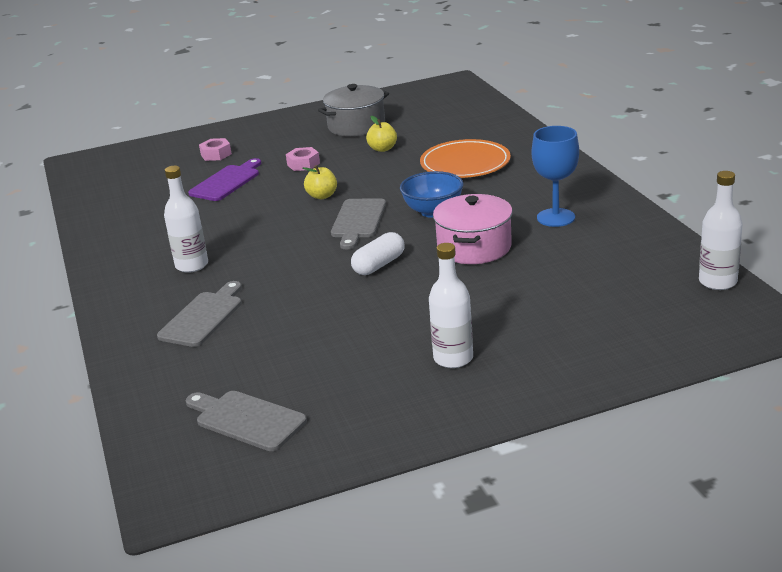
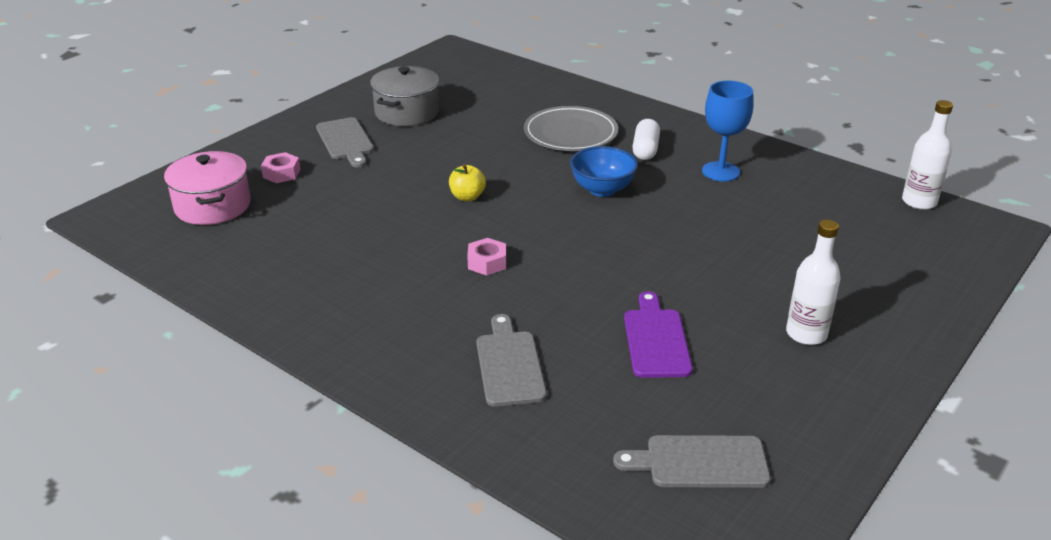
camera: 35 degrees left, 5 degrees up
(192, 265) = (419, 309): white bottle -> none
(227, 182) = (337, 203): purple cutting board -> purple cutting board (656, 339)
(303, 164) = (401, 165): pink nut -> pink nut (487, 262)
(358, 221) = (540, 216): grey cutting board -> grey cutting board (345, 141)
(379, 265) = (620, 258): white capsule -> white capsule (645, 150)
(382, 149) = (467, 133): yellow apple -> none
(465, 163) = (570, 133): orange plate -> grey plate
(474, 247) = (686, 217): pink pot -> pink pot (213, 206)

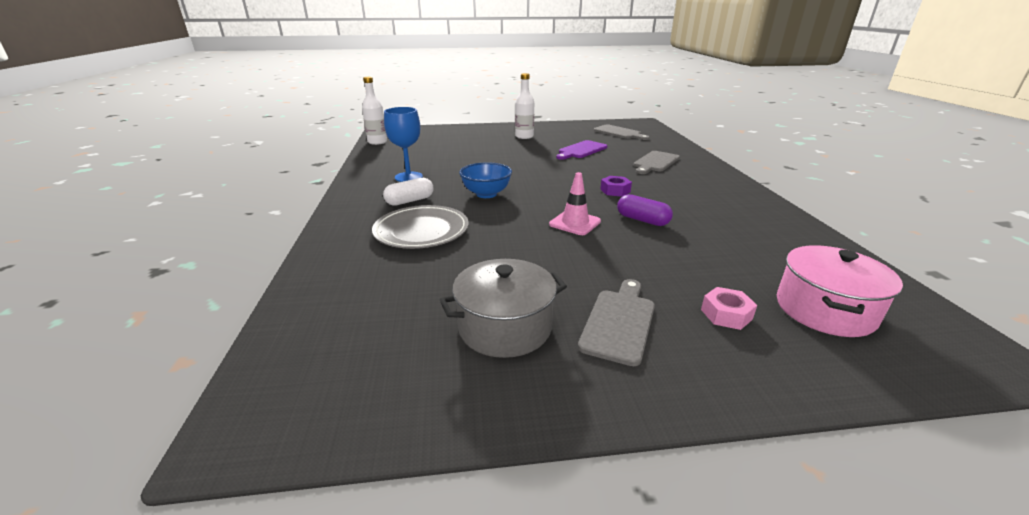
camera: 135 degrees left, 5 degrees down
(411, 230) = (642, 220): none -> purple capsule
(467, 197) = (575, 223): yellow apple -> pink traffic cone
(487, 262) = (615, 191): pink nut -> purple nut

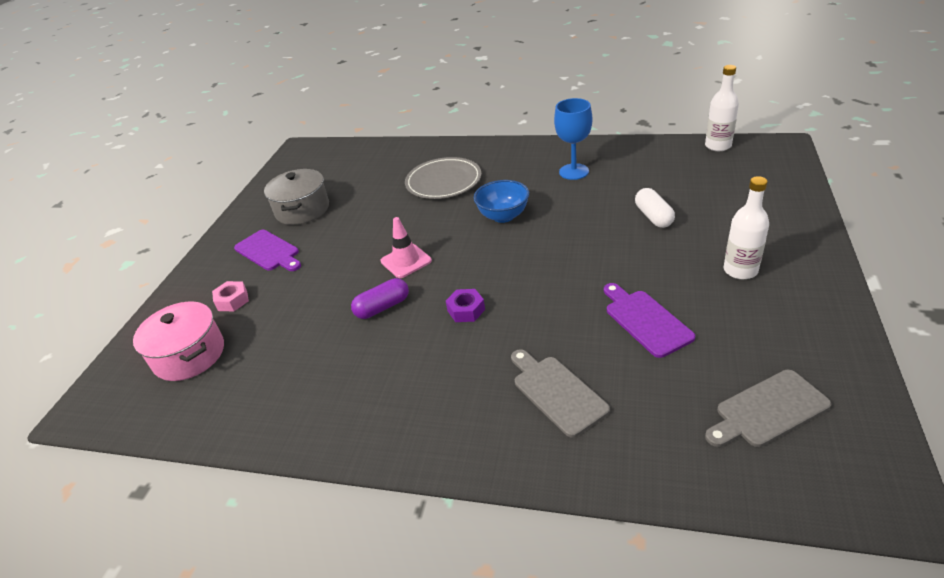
camera: 115 degrees right, 10 degrees up
(410, 201) = (508, 174): white capsule -> white capsule (653, 217)
(619, 322) = (268, 252): grey cutting board -> purple cutting board

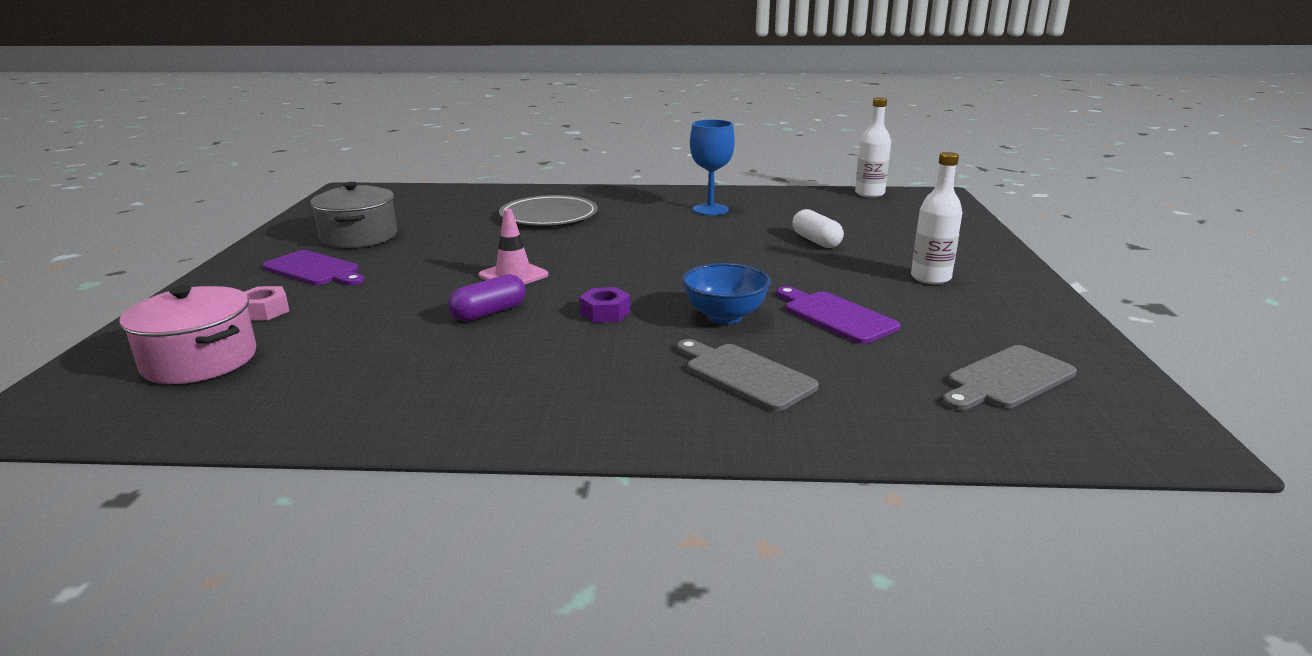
camera: 15 degrees left, 15 degrees down
(503, 216) = (633, 241): blue bowl -> blue bowl (724, 316)

